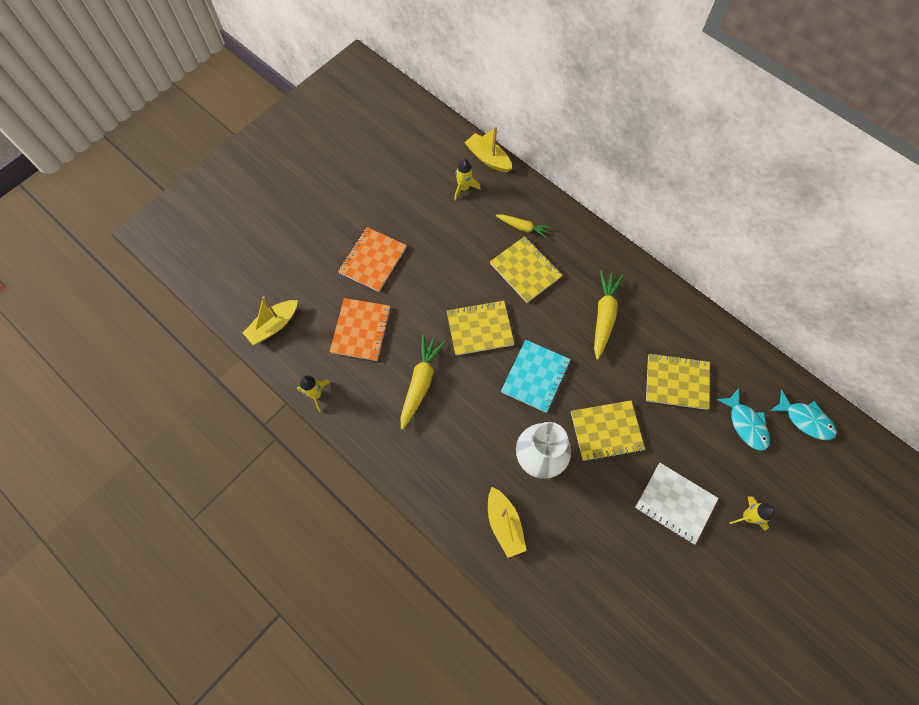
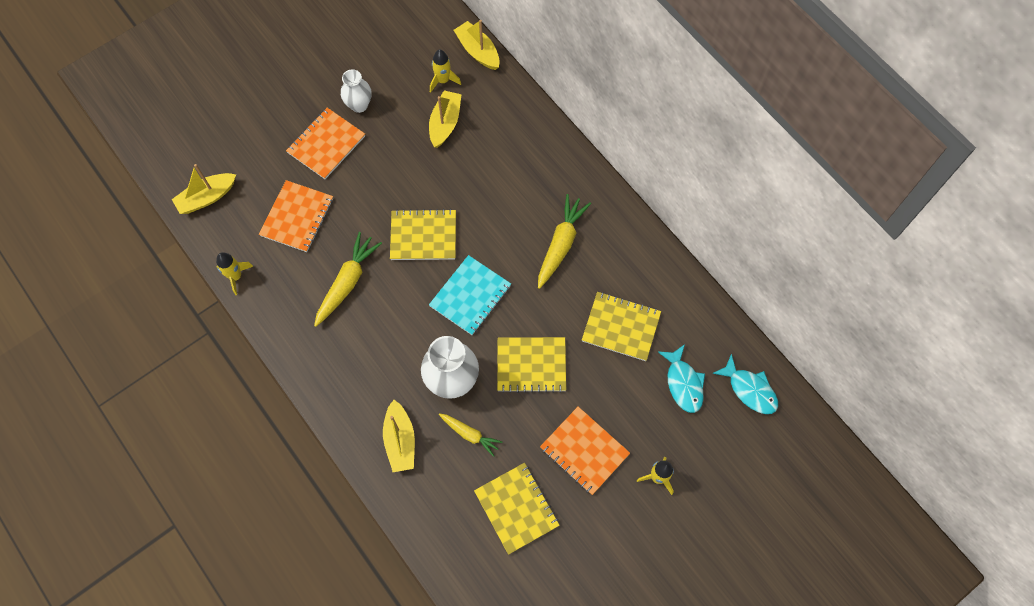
camera: 10 degrees right, 0 degrees up
(394, 221) = (359, 105): none -> white vase
(474, 225) = (445, 123): none -> yellow boat
(522, 227) = (497, 134): yellow carrot -> yellow carrot (470, 434)
(525, 270) = (488, 181): yellow notebook -> yellow notebook (516, 508)
(675, 503) = (584, 451): white notebook -> orange notebook

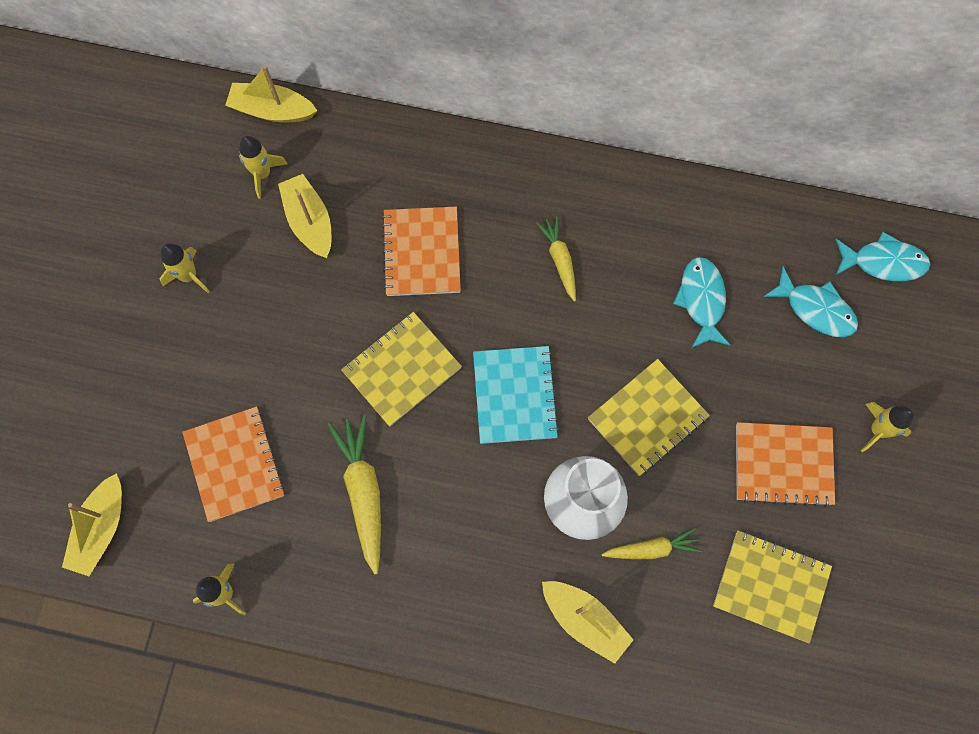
camera: 40 degrees left, 5 degrees up
(326, 144) = (191, 352): orange notebook -> orange notebook (422, 252)
(359, 105) = (189, 276): white vase -> yellow rocket
(560, 244) = (560, 260): yellow carrot -> yellow carrot, size x0.62
(621, 327) = (701, 300): yellow notebook -> turquoise fish

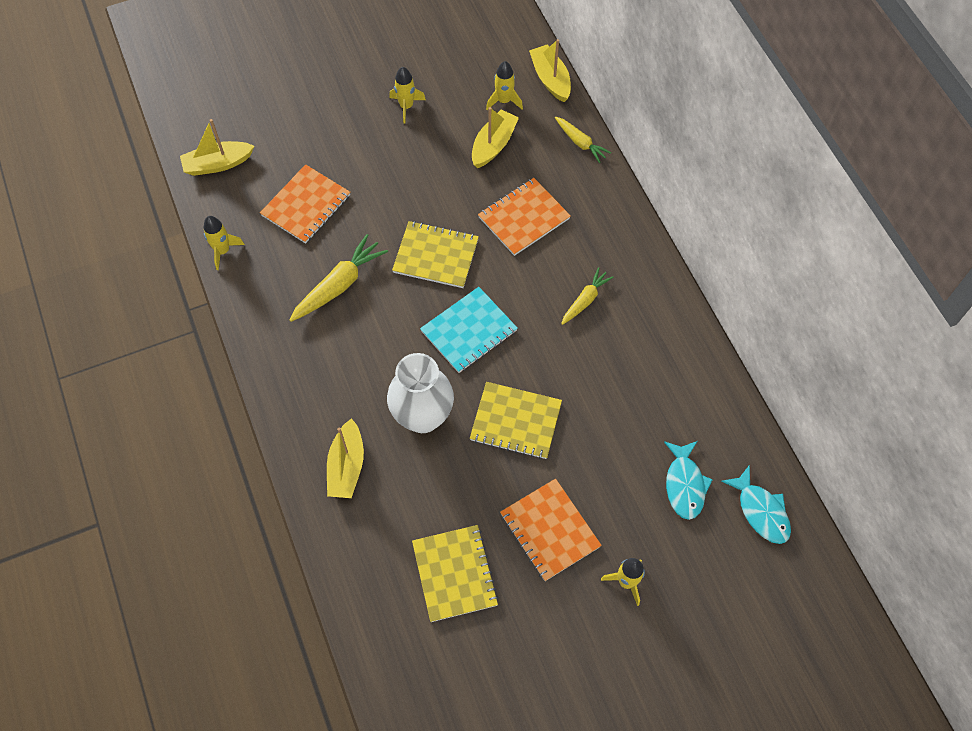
camera: 55 degrees right, 10 degrees down
(651, 548) = (425, 479): yellow carrot -> yellow carrot (580, 143)
(701, 300) = (629, 405): turquoise fish -> none

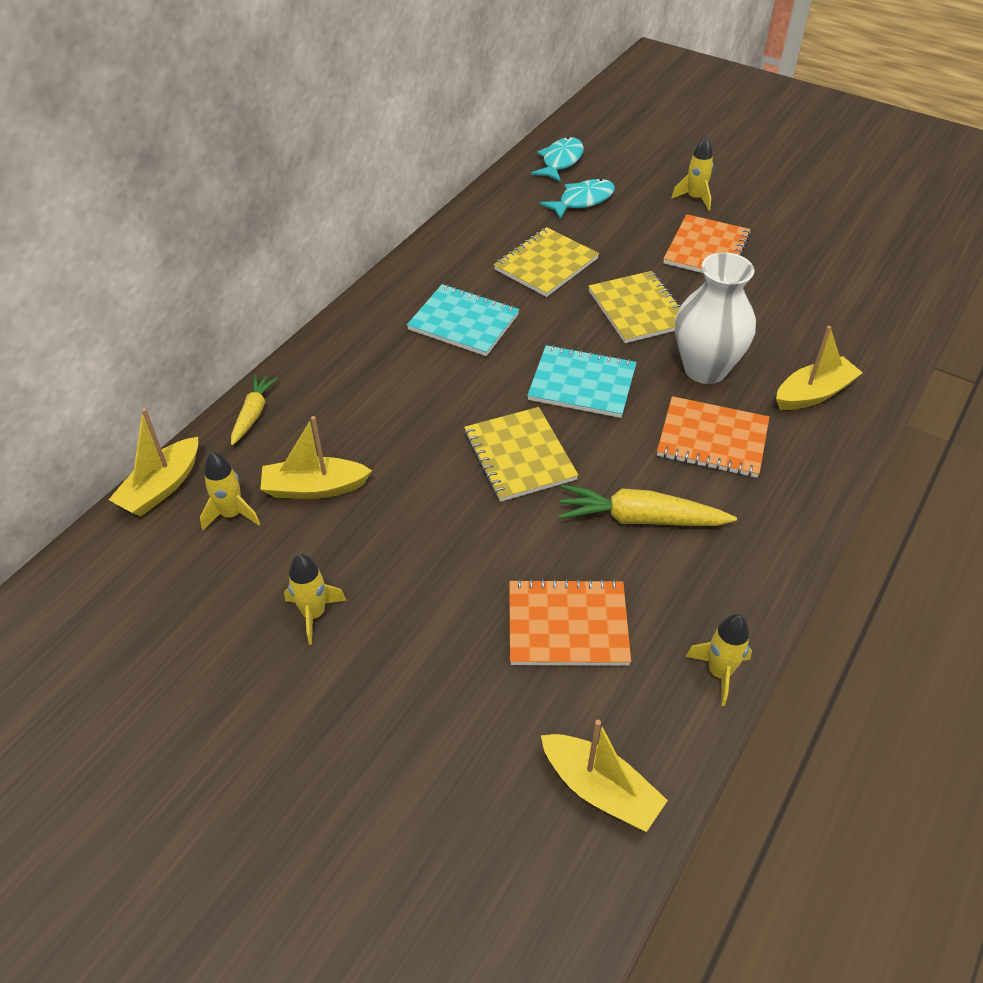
camera: 125 degrees left, 15 degrees down
(454, 574) = (807, 281): yellow notebook -> yellow notebook (546, 264)
(524, 218) = (402, 410): orange notebook -> orange notebook (712, 439)
(585, 300) = (463, 322): yellow carrot -> turquoise notebook

